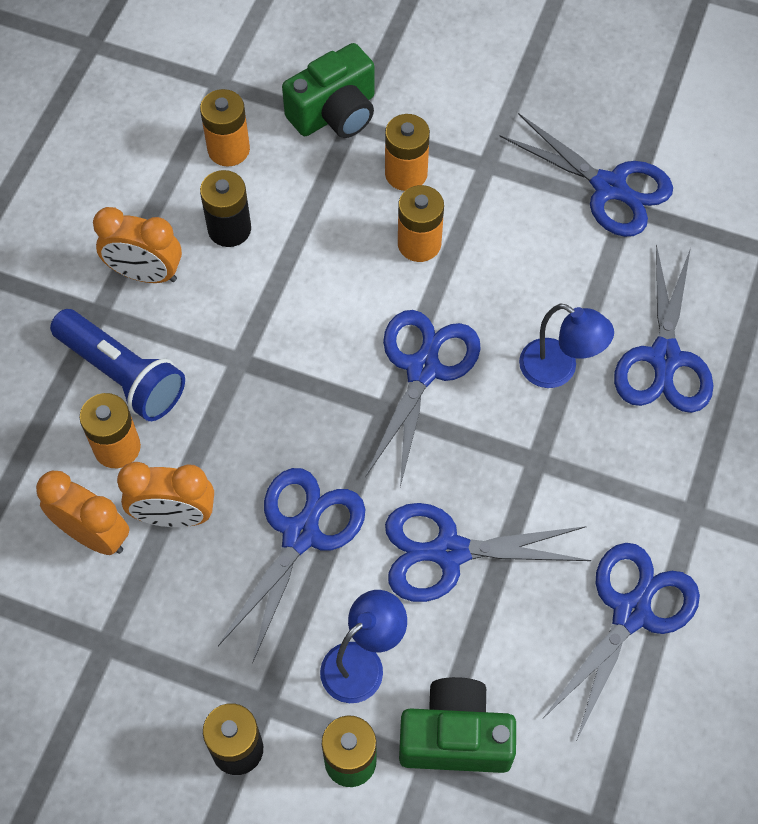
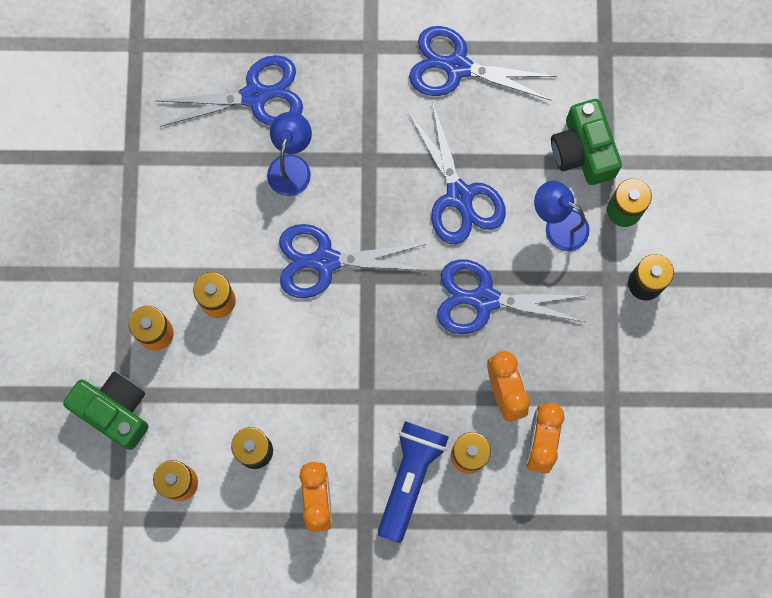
camera: 110 degrees left, 15 degrees up
(609, 187) = (117, 175): blue scissors -> none

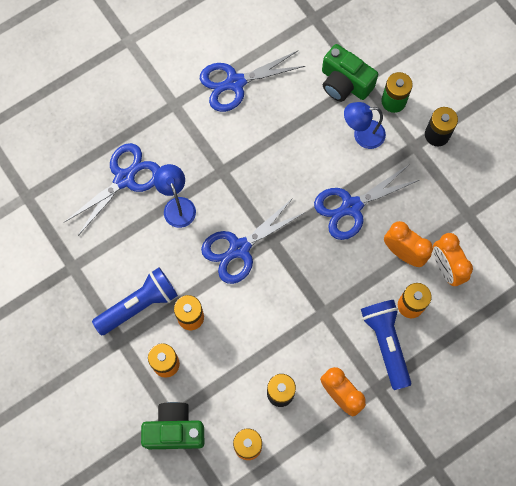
camera: 35 degrees left, 5 degrees down
(172, 248) = (139, 305): none -> blue flashlight
(459, 196) = (292, 156): blue scissors -> none

